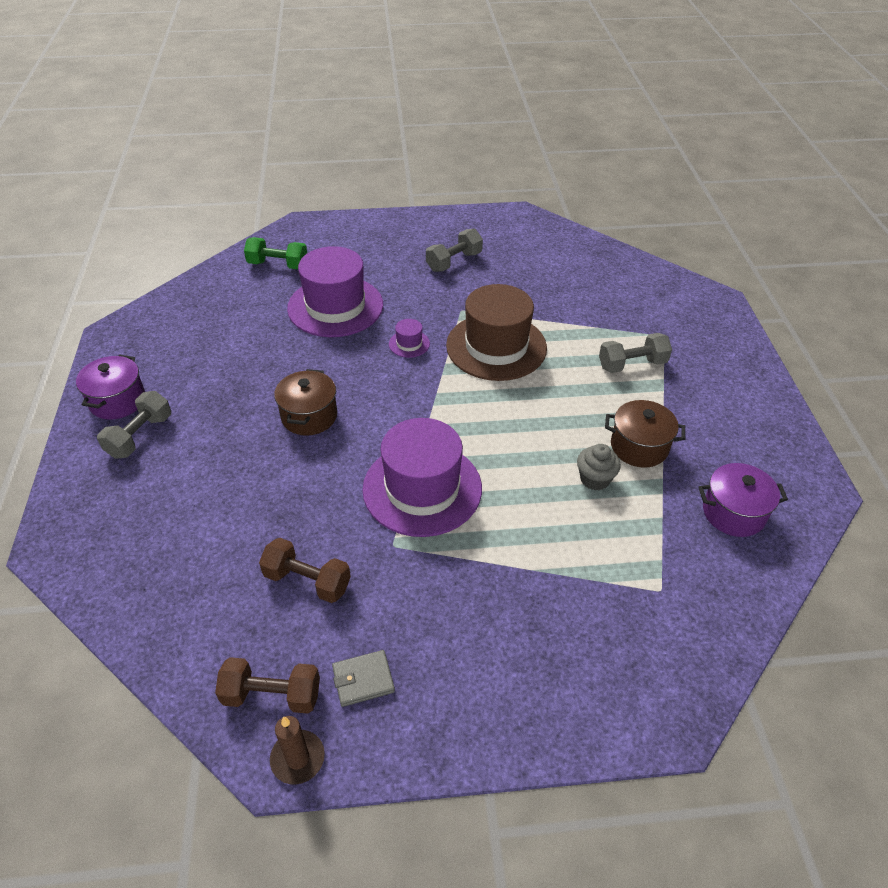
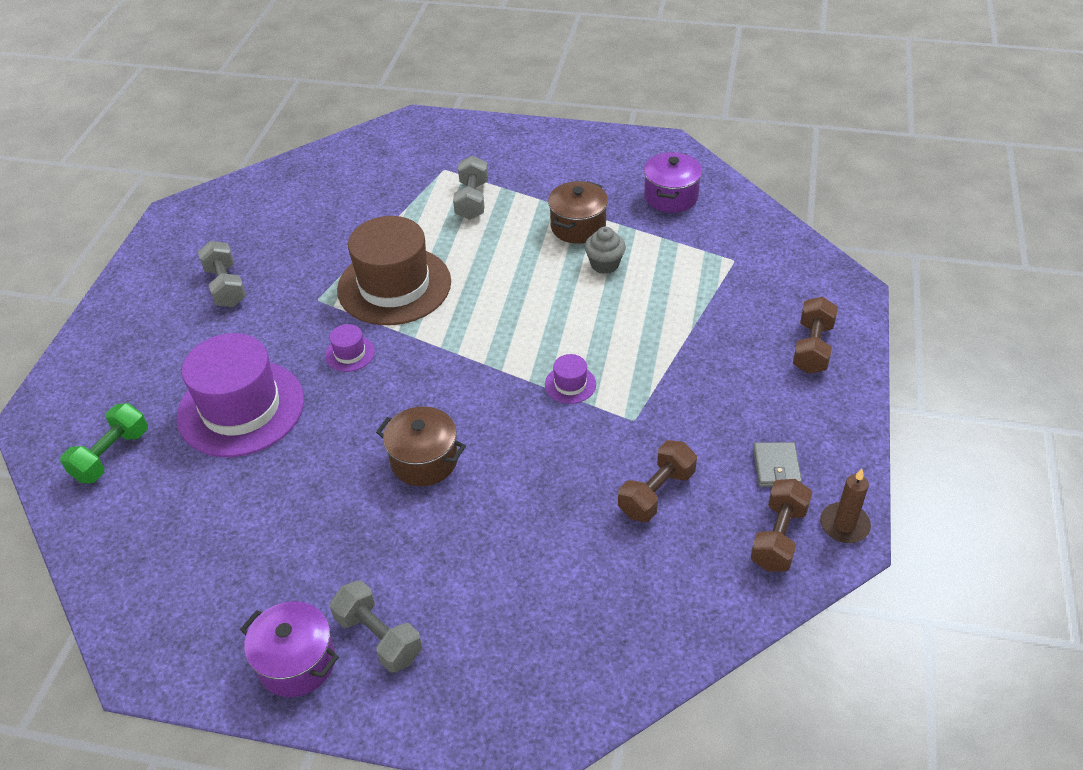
camera: 70 degrees left, 0 degrees up
(422, 488) = (570, 384): purple hat -> purple hat, size x0.41
(552, 692) = (812, 348): none -> brown dumbbell

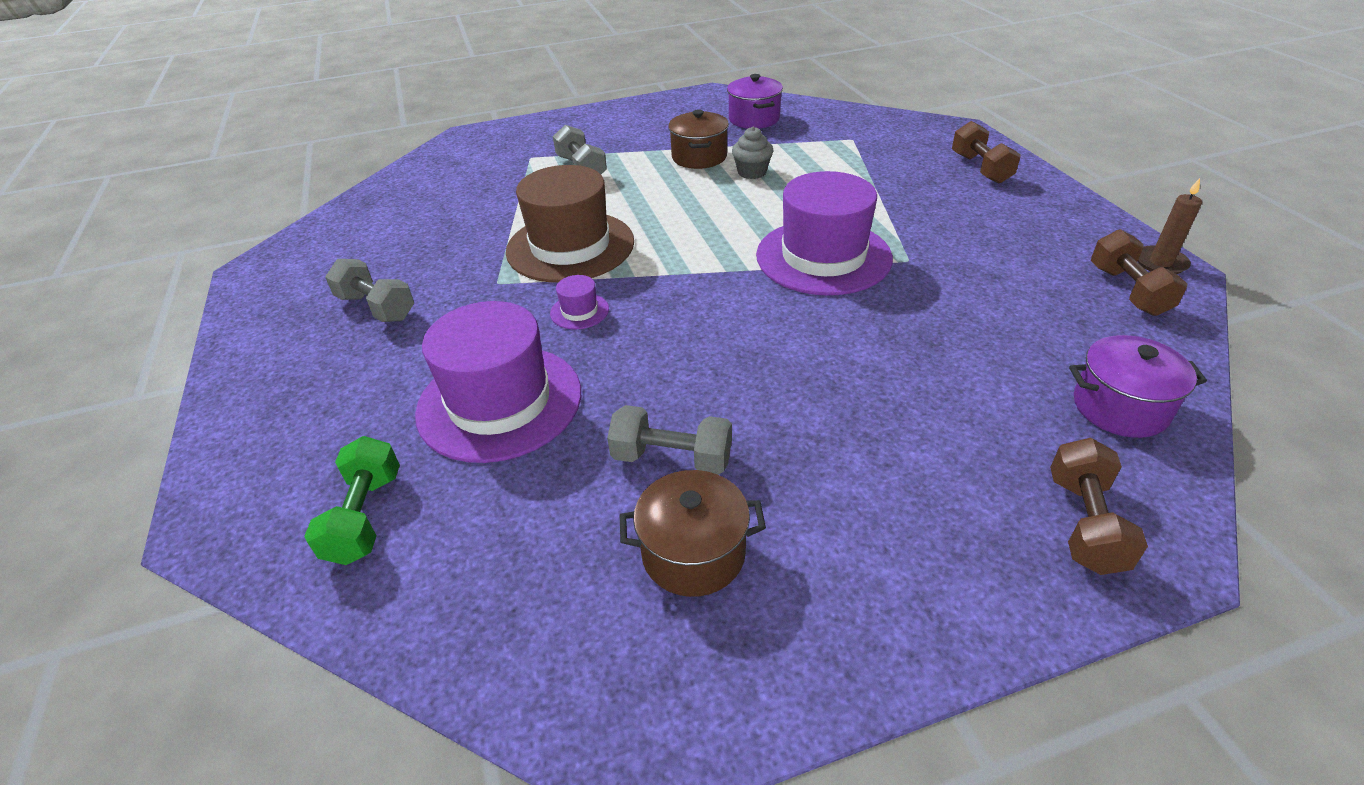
camera: 30 degrees left, 5 degrees down
(297, 662) = (834, 620): purple pot -> purple pot (1120, 407)
(378, 637) = (895, 543): grey dumbbell -> grey dumbbell (672, 458)
(424, 460) = (756, 364): brown pot -> brown pot (693, 553)
(570, 384) = (823, 257): purple hat -> purple hat, size x2.43
(656, 493) = (995, 301): brown dumbbell -> brown dumbbell (1085, 523)
(776, 467) = (1060, 247): grey wallet -> none

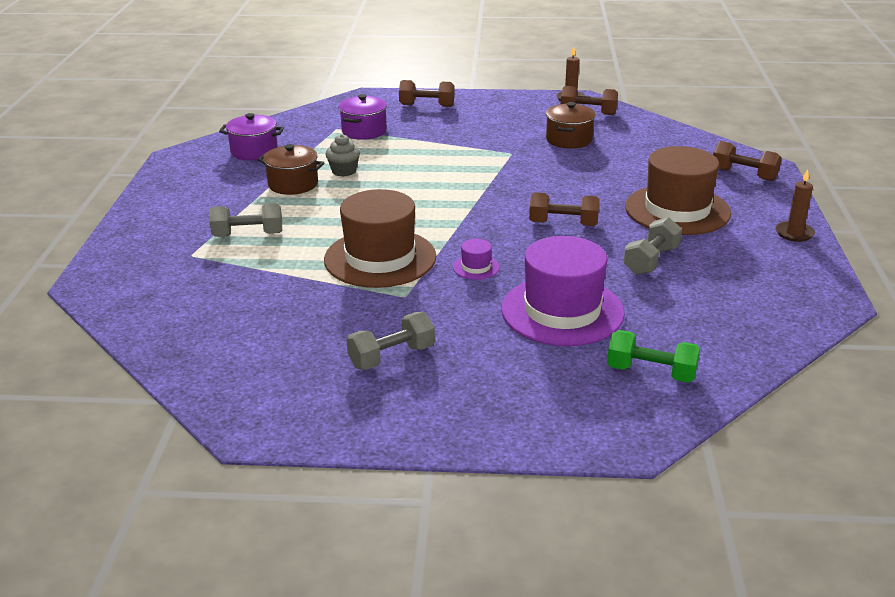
camera: 70 degrees left, 10 degrees down
(693, 553) = (726, 268): brown pot -> brown pot (569, 140)
(732, 351) = (563, 224): none -> brown dumbbell
(823, 257) = (484, 175): purple hat -> none
(860, 456) = (677, 210): none -> brown hat
(886, 641) = (794, 233): none -> brown candle
(1120, 407) = (675, 144): purple pot -> purple pot (364, 131)

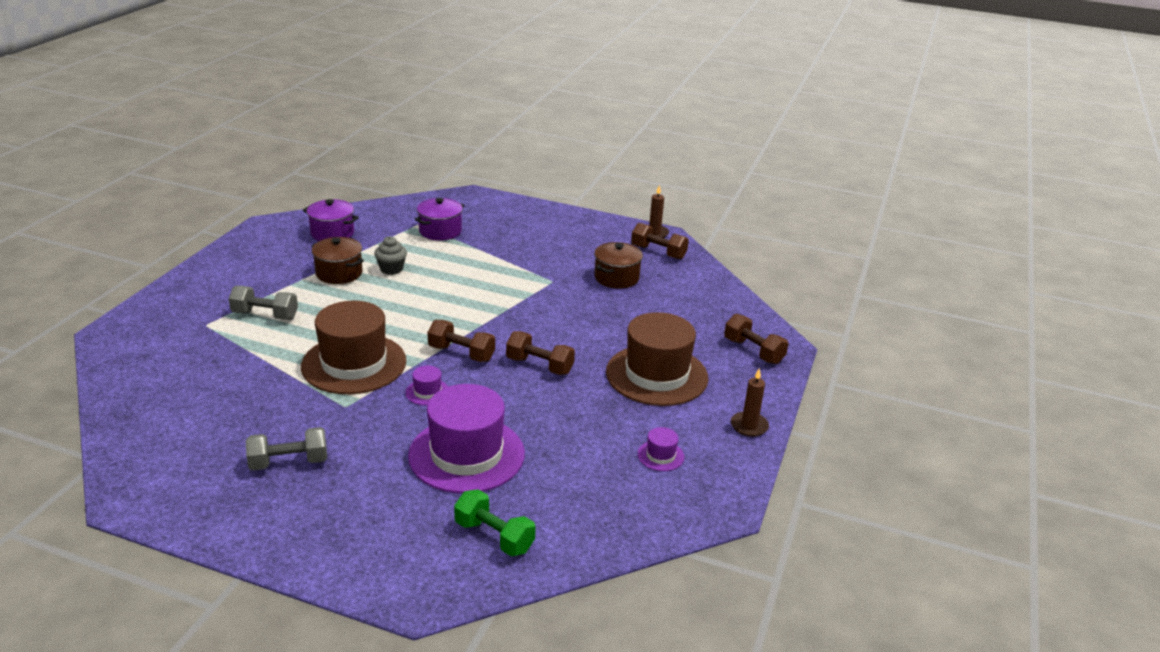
camera: 15 degrees right, 0 degrees up
(427, 105) = (516, 215): brown dumbbell -> brown dumbbell (461, 353)
(651, 261) = (588, 423): grey dumbbell -> none
(740, 273) = (660, 455): none -> purple hat

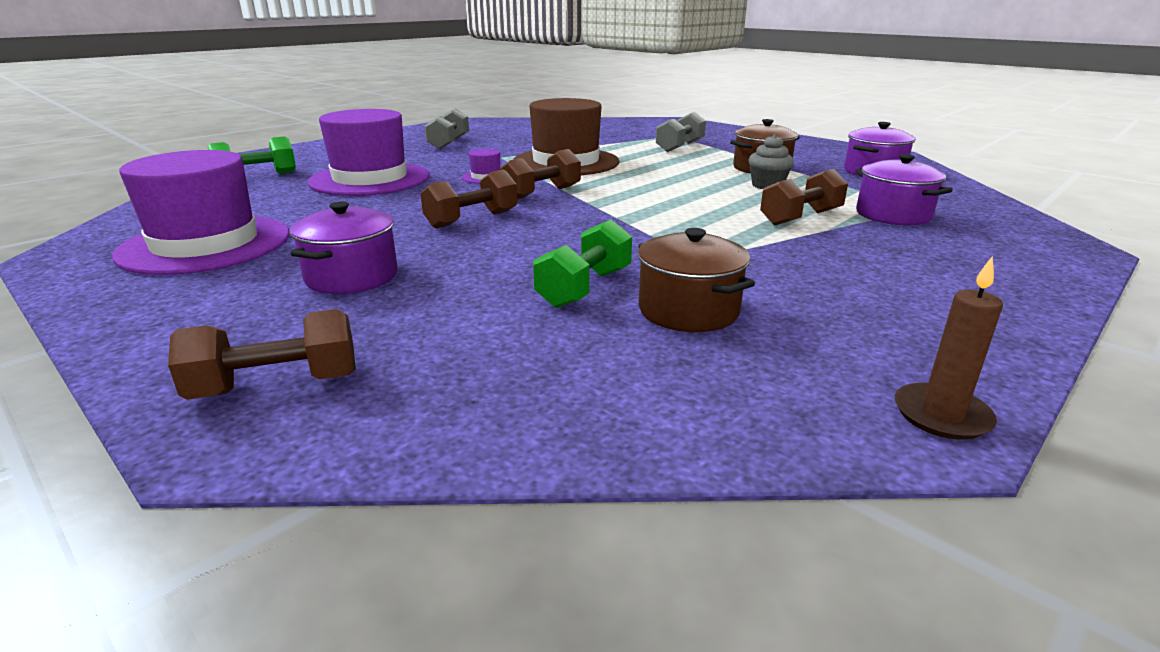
camera: 115 degrees right, 5 degrees down
(614, 305) = (584, 288): none -> green dumbbell
(656, 375) = (352, 277): brown hat -> purple pot
(658, 252) = (810, 390): brown dumbbell -> brown dumbbell (801, 218)
(660, 455) = (205, 244): purple hat -> purple hat, size x2.43
(749, 426) = (127, 311): brown candle -> none

